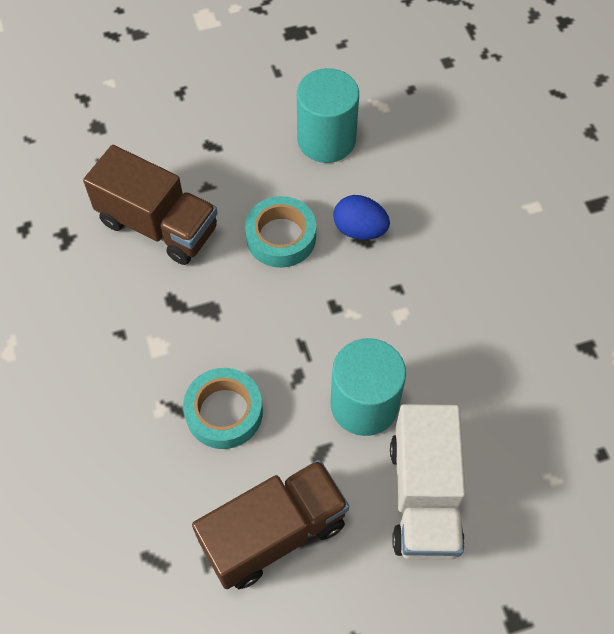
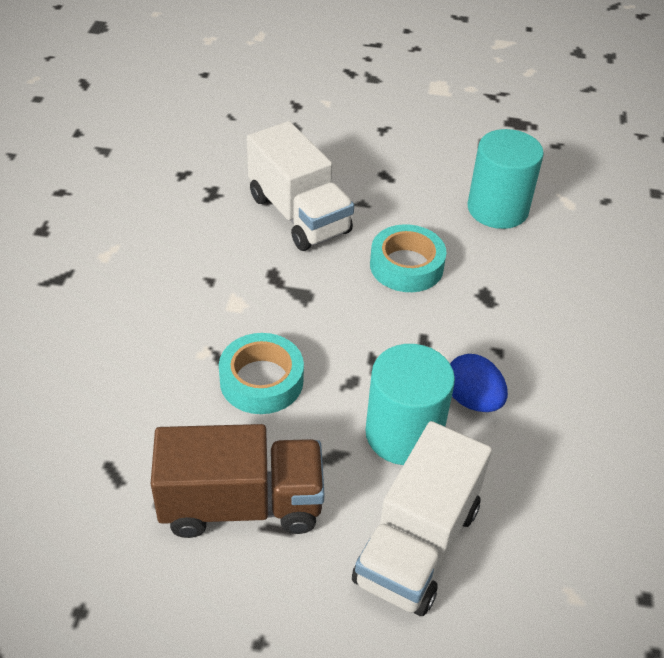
camera: 25 degrees right, 15 degrees down
(158, 225) = (299, 214): brown truck -> white truck
(359, 230) = (488, 289): blue egg -> blue egg (472, 400)

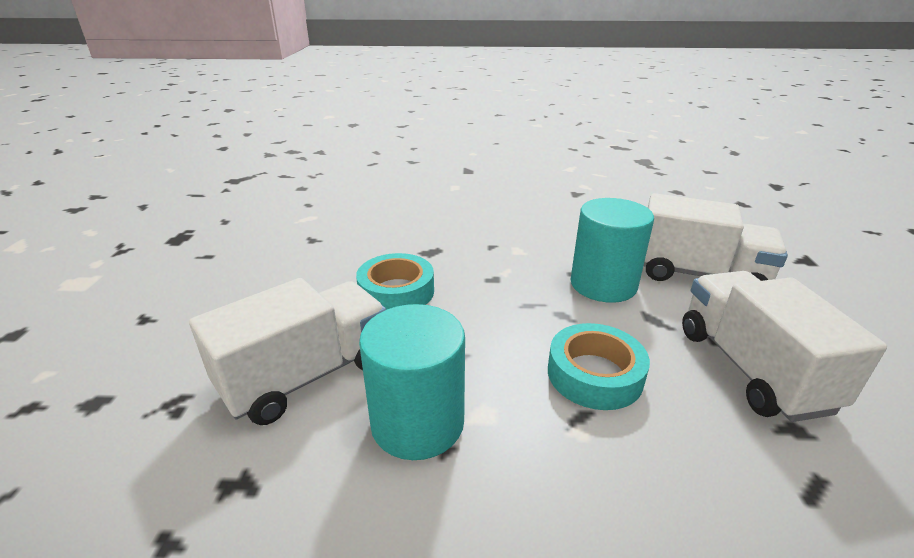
camera: 95 degrees left, 15 degrees down
(241, 504) = (751, 368): brown truck -> white truck
(472, 400) = (548, 256): blue egg -> none
(497, 209) = (313, 247): turquoise cylinder -> turquoise cylinder (417, 422)

